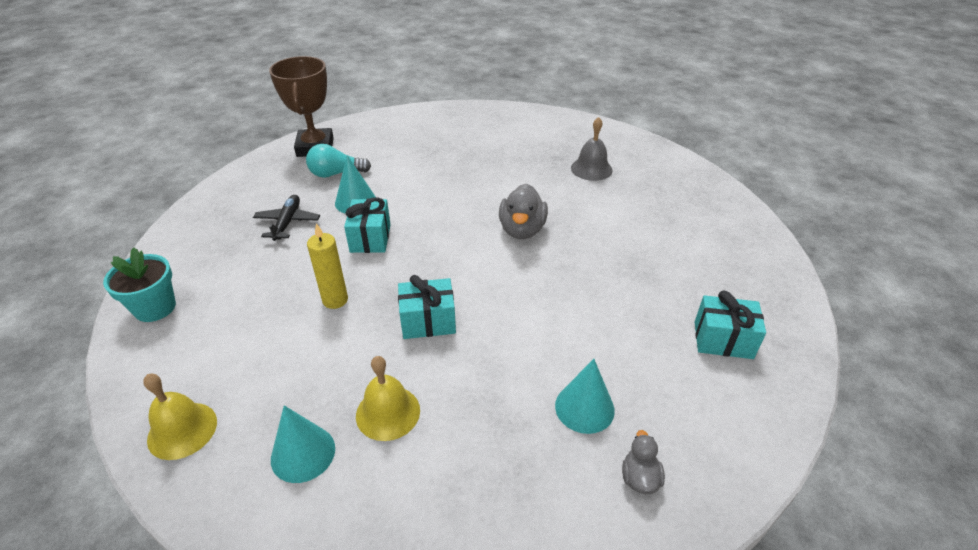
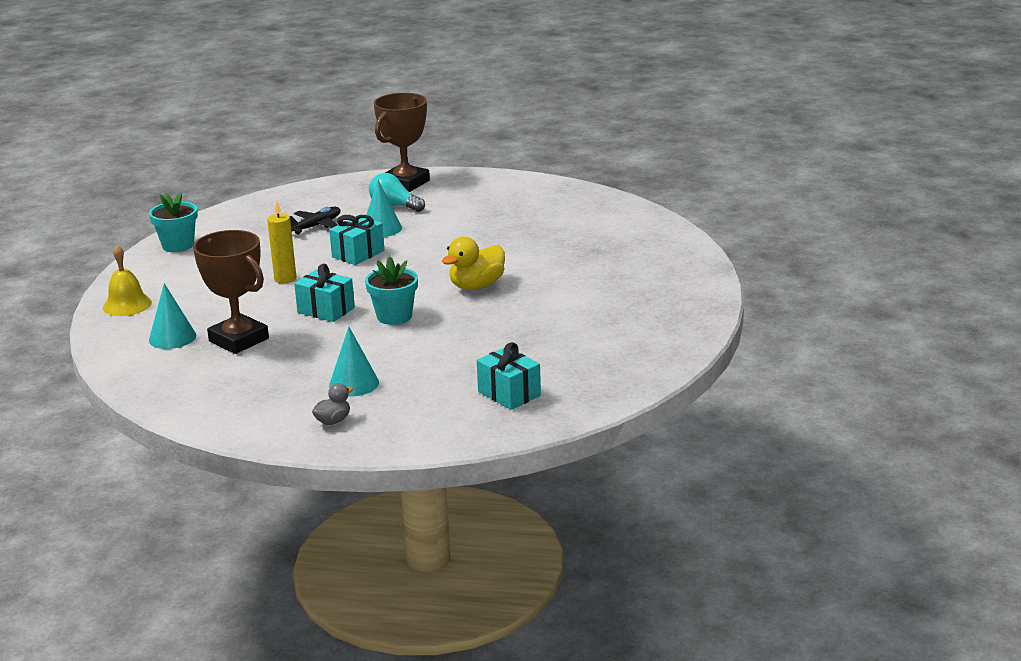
camera: 40 degrees right, 15 degrees down
(388, 412) = (238, 340): yellow bell -> brown trophy
(502, 297) = (394, 316): none -> turquoise flower pot
(522, 230) = (476, 286): grey duck -> yellow duck
(591, 169) = (611, 267): grey bell -> none

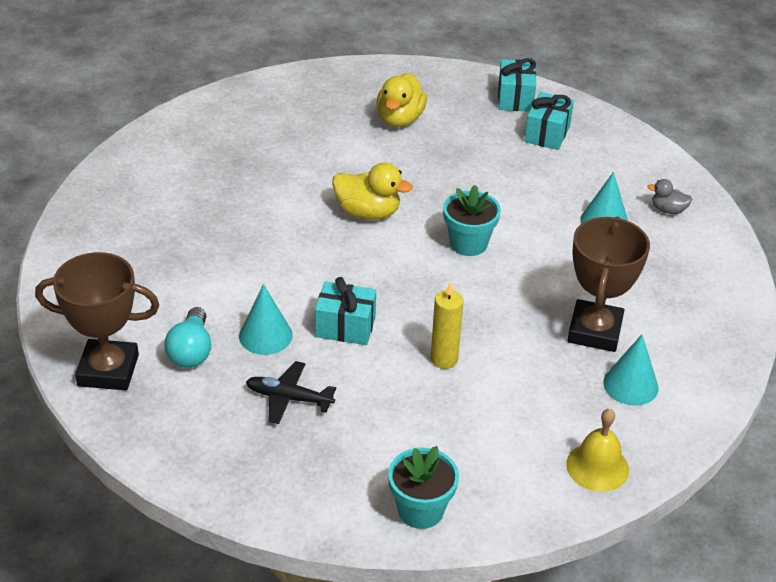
camera: 120 degrees left, 15 degrees up
(326, 310) = (490, 296): turquoise gift -> turquoise gift (515, 98)
(599, 327) = (400, 119): none -> yellow duck

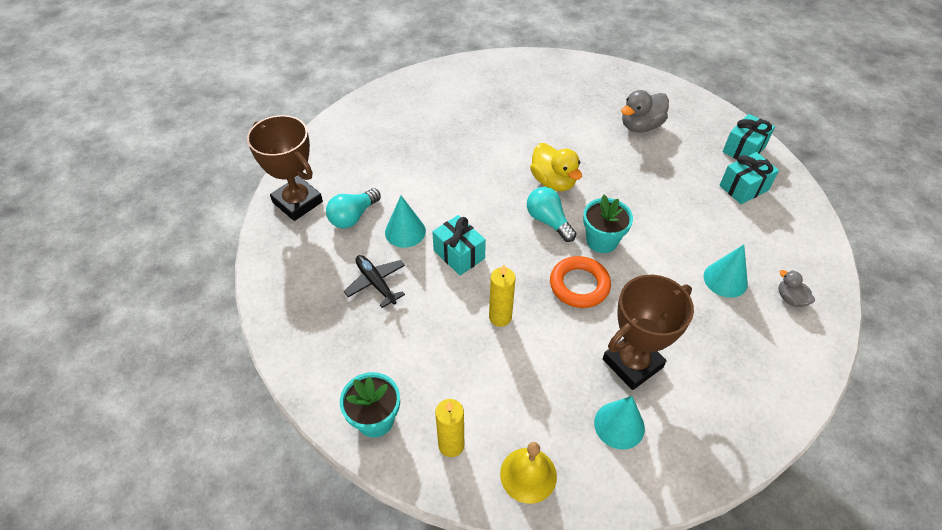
camera: 40 degrees right, 10 degrees up
(400, 119) = (640, 126): yellow duck -> grey duck
(401, 251) = (548, 221): none -> turquoise light bulb
(487, 292) = (579, 285): none -> orange ring
(511, 486) = (451, 445): none -> yellow candle

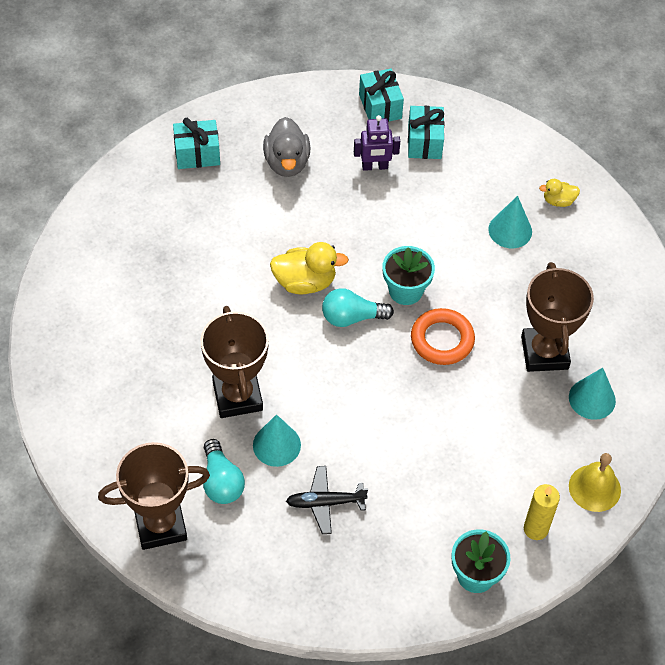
camera: 60 degrees left, 5 degrees up
(428, 192) = (237, 396): none -> brown trophy
(459, 254) = (339, 414): turquoise gift -> turquoise gift (197, 154)
(500, 317) = (434, 421): yellow candle -> none
(690, 171) = (375, 166): none -> purple robot
(790, 299) = (558, 201): grey duck -> yellow duck

